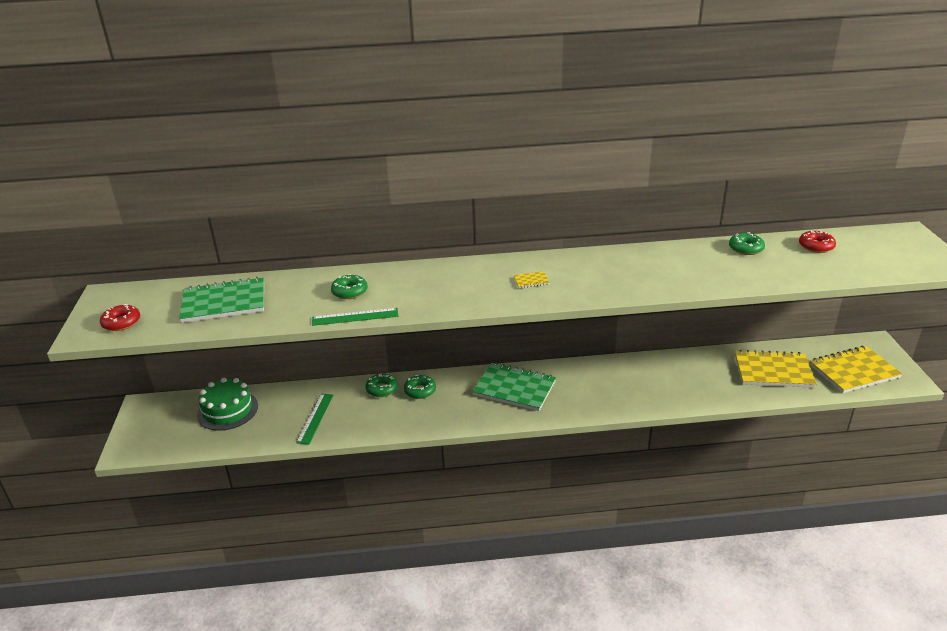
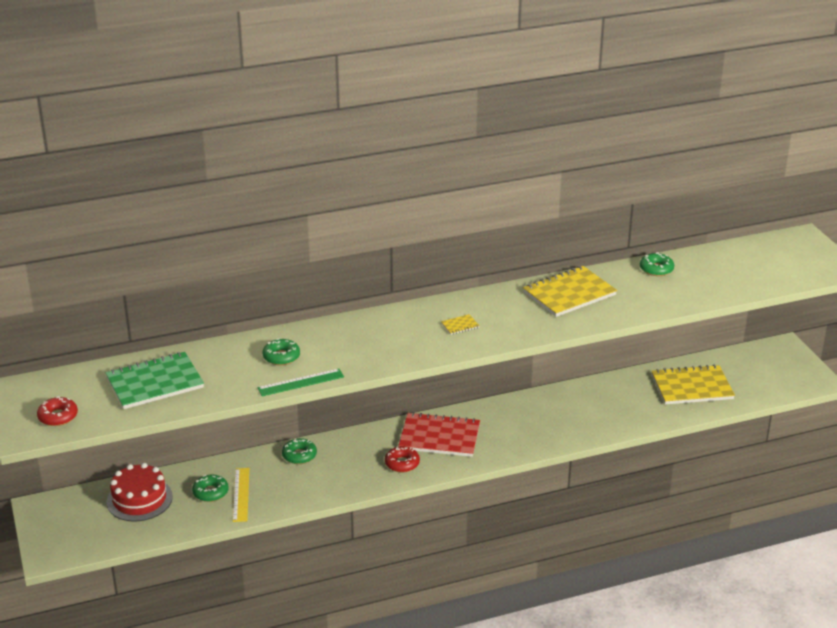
camera: 15 degrees left, 0 degrees up
(227, 410) = (139, 499): green cake -> red cake
(315, 418) = (241, 494): green ruler -> yellow ruler
(420, 391) = (341, 452): green donut -> green donut (210, 492)
(514, 388) = (439, 437): green notebook -> red notebook
(816, 246) = (721, 260): red donut -> red donut (402, 463)
(853, 371) = (767, 378): yellow notebook -> yellow notebook (569, 293)

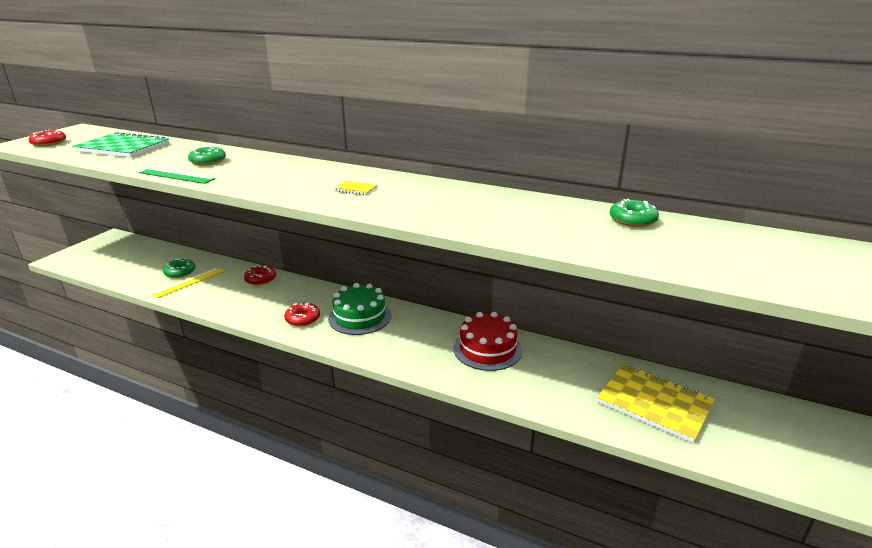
camera: 45 degrees right, 5 degrees down
(139, 499) = (148, 257): red cake -> red cake (487, 349)
(299, 455) = (260, 279): green donut -> red donut
(439, 437) = (360, 317): red notebook -> green cake
(569, 293) = (497, 204): yellow notebook -> none

